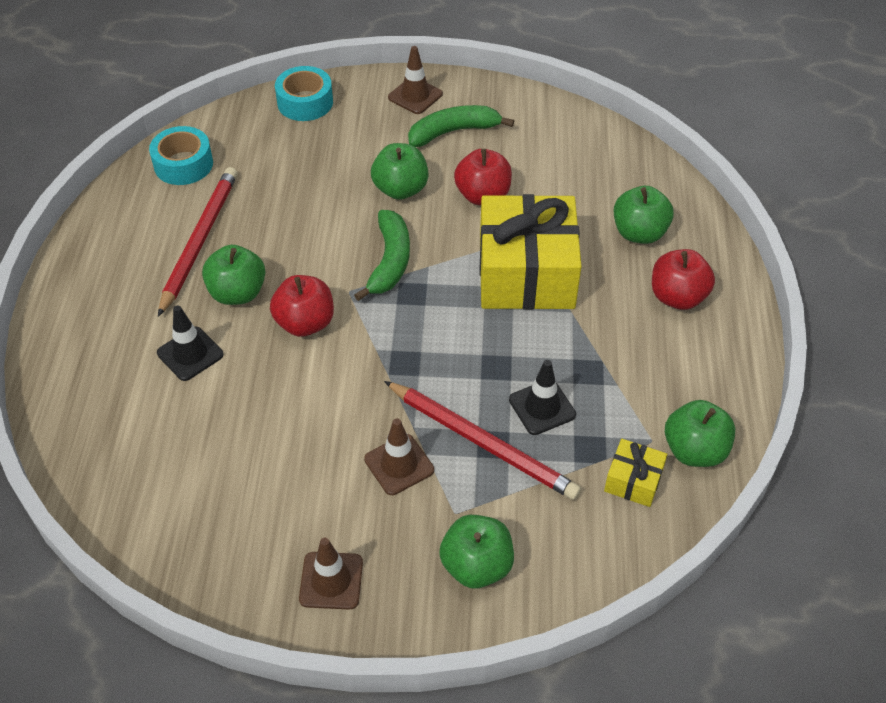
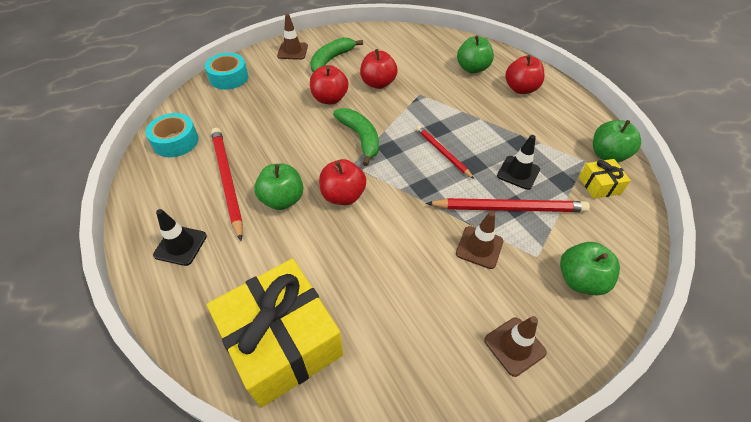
camera: 35 degrees left, 0 degrees up
(190, 354) = (284, 254): black traffic cone -> black traffic cone (180, 245)
(400, 189) = (329, 99): green apple -> red apple
(472, 331) = (442, 152): none -> red pencil
(526, 273) = (439, 110): yellow gift -> yellow gift (282, 342)

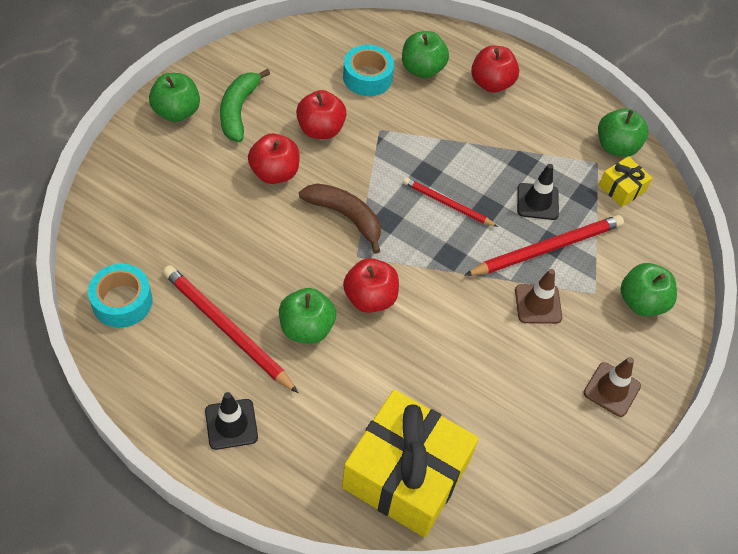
camera: 30 degrees left, 5 degrees up
(229, 77) = (119, 183): turquoise tape -> turquoise tape (367, 77)
(292, 51) = (177, 112): brown traffic cone -> green apple
(360, 138) = (345, 216): green banana -> brown banana

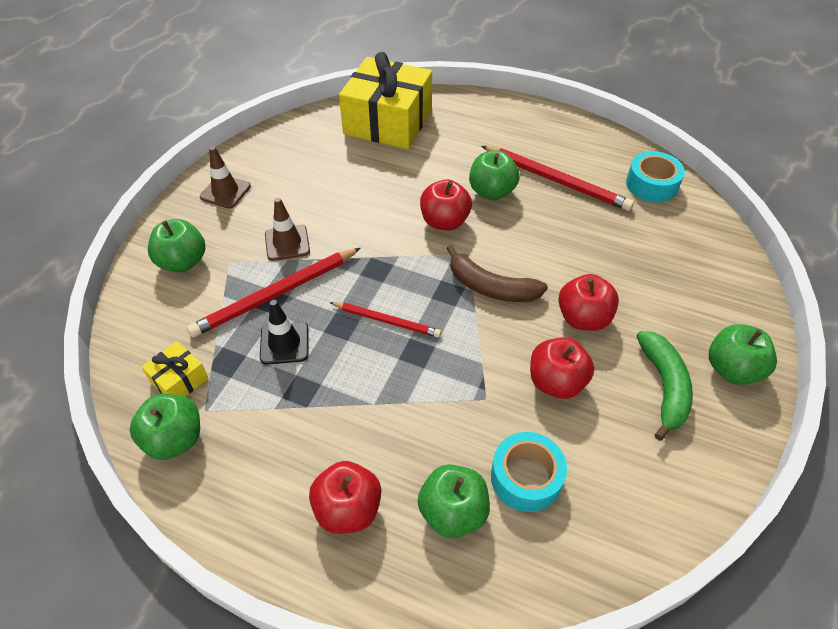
camera: 175 degrees right, 5 degrees down
(231, 424) = (522, 128): black traffic cone -> none

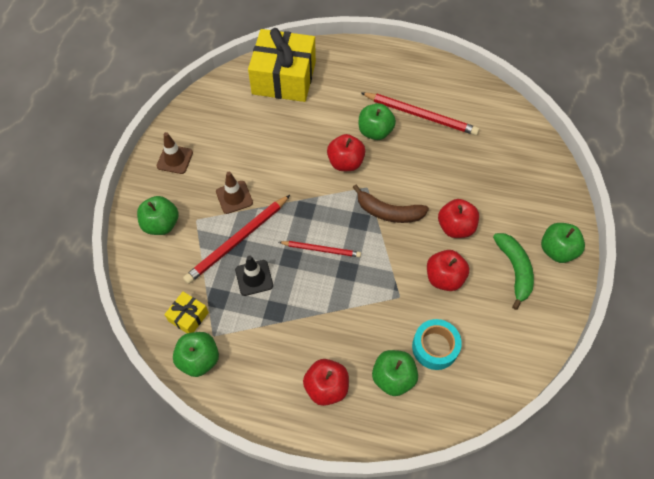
camera: 10 degrees left, 10 degrees up
(651, 184) = (490, 109): turquoise tape -> none

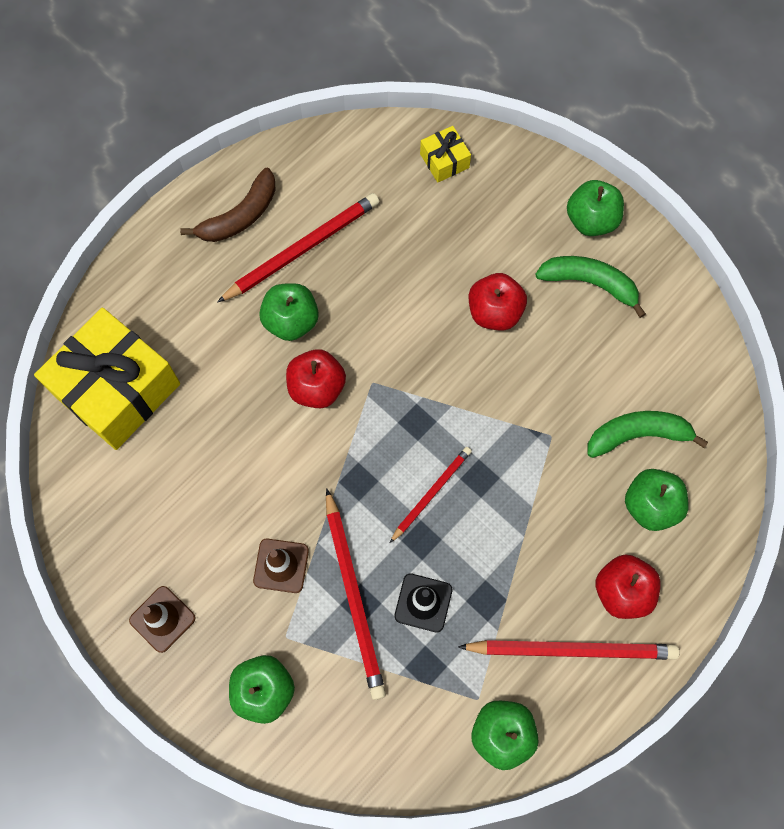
camera: 60 degrees left, 10 degrees up
(188, 317) = (432, 719): yellow gift -> yellow gift (444, 161)
(272, 375) = (572, 649): none -> red pencil
(388, 212) = (426, 378): brown banana -> brown banana (240, 216)
(435, 347) = (638, 435): turquoise tape -> green banana
(444, 278) = (555, 368): red apple -> none

